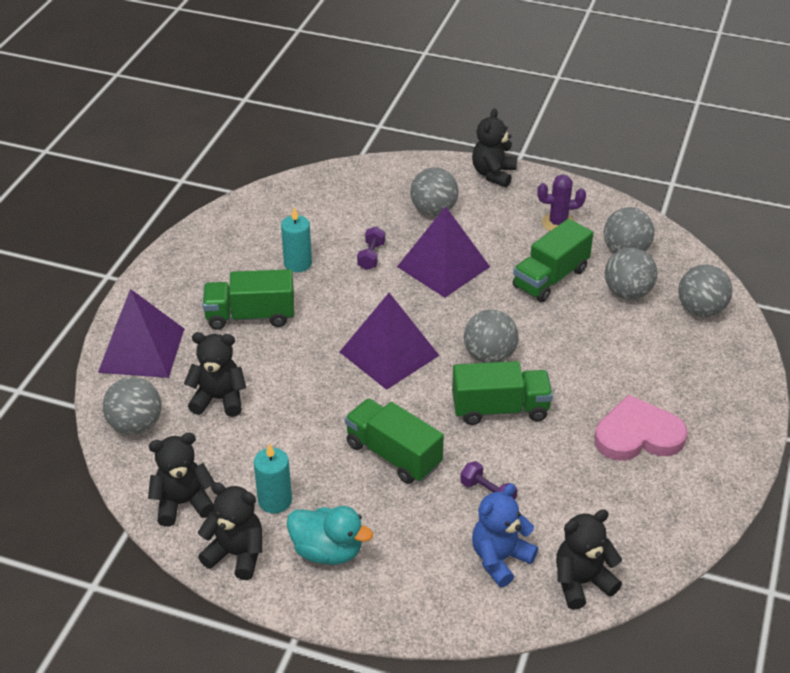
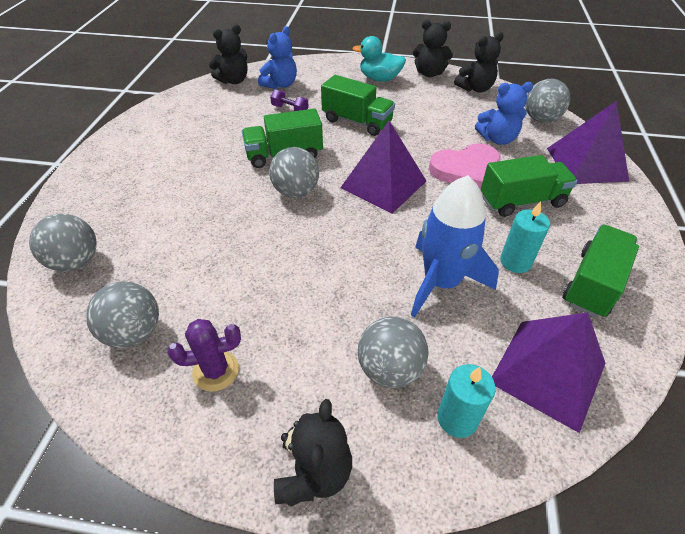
camera: 170 degrees right, 5 degrees up
(219, 399) = (497, 139): black teddy bear -> blue teddy bear
(275, 501) = (422, 94): turquoise candle -> turquoise candle (457, 418)
(371, 256) = (441, 282): purple dumbbell -> blue rocket
(443, 266) = (356, 279): purple pyramid -> purple pyramid (548, 372)
(550, 278) = (234, 280): green truck -> green truck (592, 284)
(627, 293) = (150, 272): grey ball -> none
(638, 435) = (179, 150): pink heart -> pink heart (465, 170)

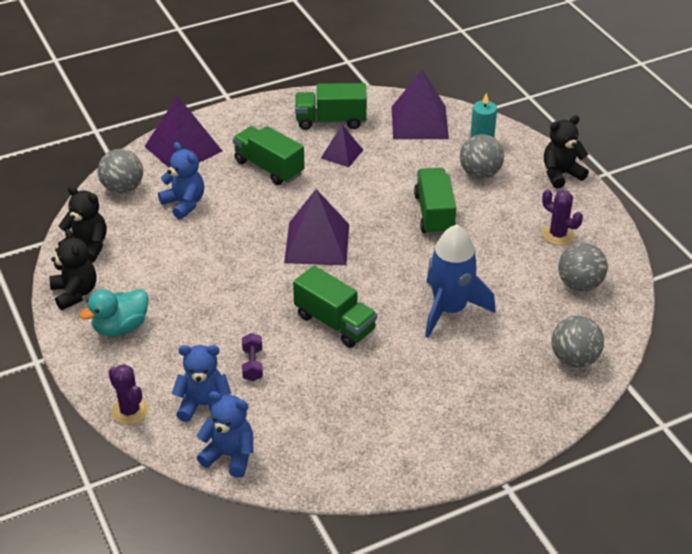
camera: 125 degrees left, 5 degrees down
(233, 81) = (230, 455): black teddy bear -> blue teddy bear
(296, 192) = (377, 287): grey ball -> none
(307, 64) = (130, 411): none -> purple cactus
(357, 122) = (232, 302): green truck -> green truck (434, 214)
(380, 79) = (120, 327): turquoise duck -> turquoise duck turned 75 degrees clockwise
(441, 282) = (394, 177): blue rocket -> blue rocket (449, 309)
(465, 170) = (252, 206): pink heart -> none
(515, 262) = (342, 154): turquoise candle -> purple pyramid

